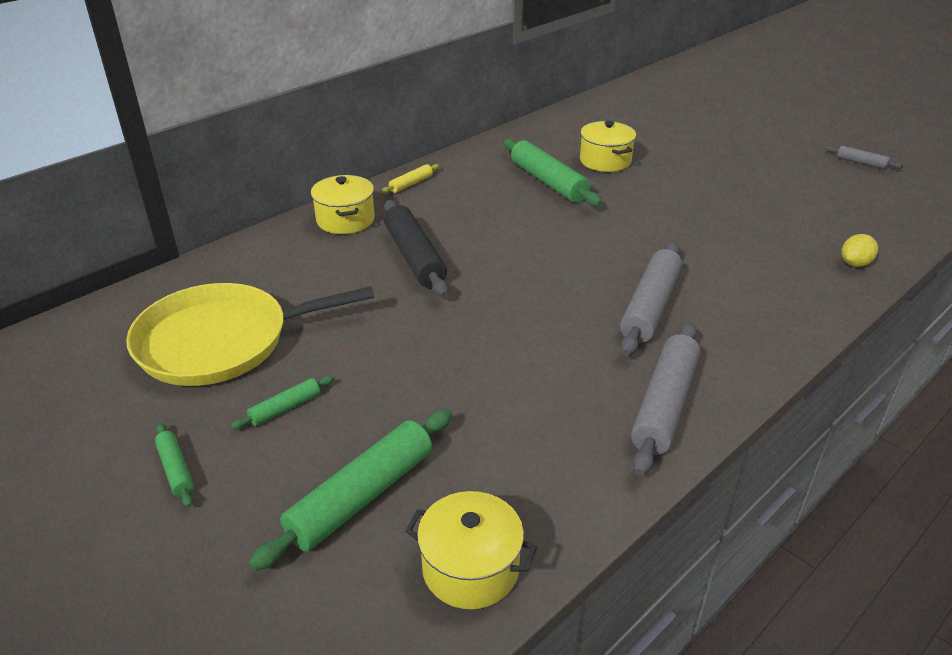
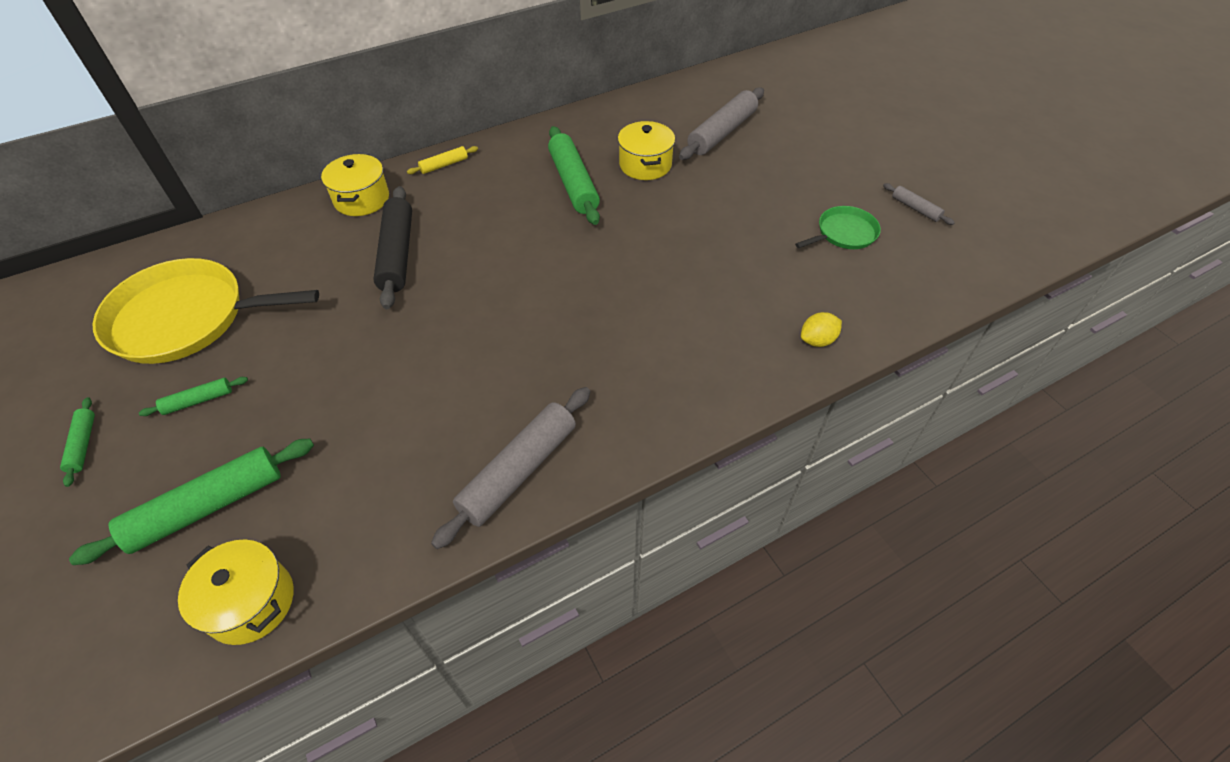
camera: 15 degrees right, 15 degrees up
(650, 307) = (576, 354): grey rolling pin -> grey rolling pin (722, 133)
(816, 187) = (844, 233): none -> green pan

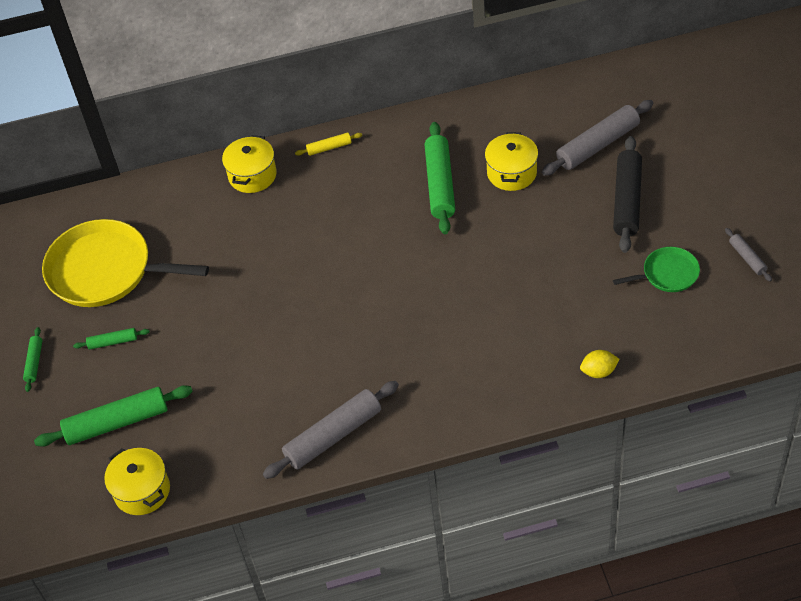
camera: 20 degrees right, 0 degrees up
(397, 254) = (274, 236): black rolling pin -> black rolling pin (627, 200)

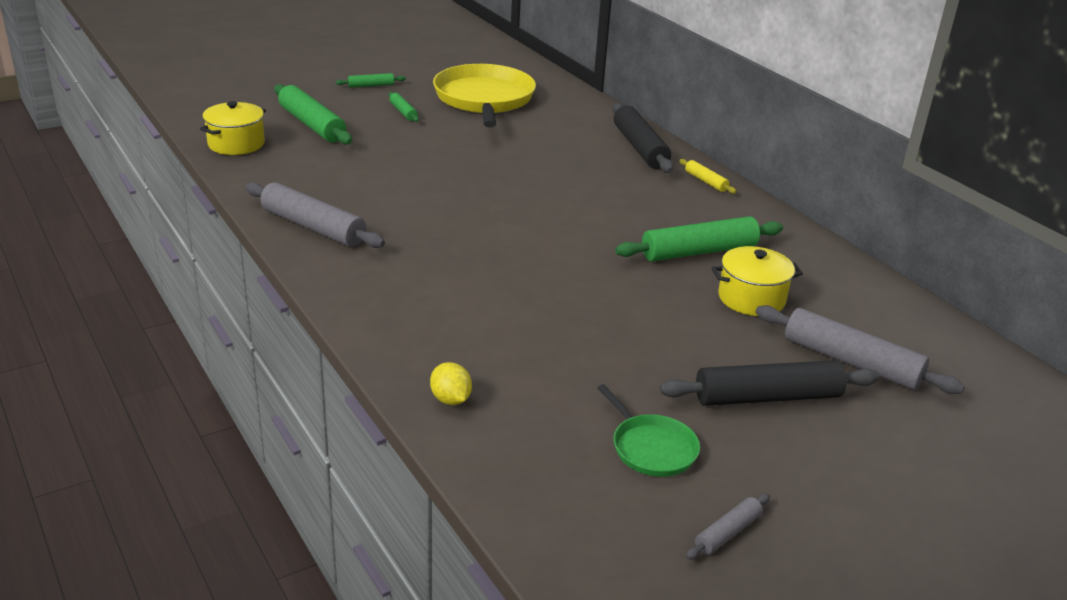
camera: 65 degrees right, 20 degrees down
(252, 175) = (639, 148): yellow pot -> black rolling pin

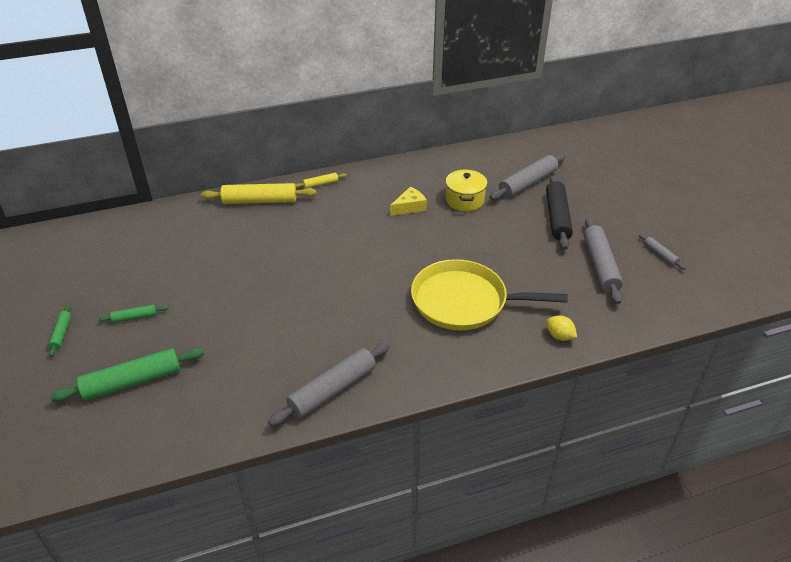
camera: 75 degrees left, 10 degrees up
(236, 144) = (151, 440): yellow pot -> none
(450, 399) = (559, 336): yellow lemon -> yellow lemon turned 60 degrees clockwise
(484, 99) = (134, 265): yellow pan -> yellow pan (464, 301)
(639, 148) = (260, 201): black rolling pin -> yellow rolling pin
(651, 448) = (600, 266): green pan -> grey rolling pin
(698, 251) = (409, 207): green rolling pin -> yellow cheese

